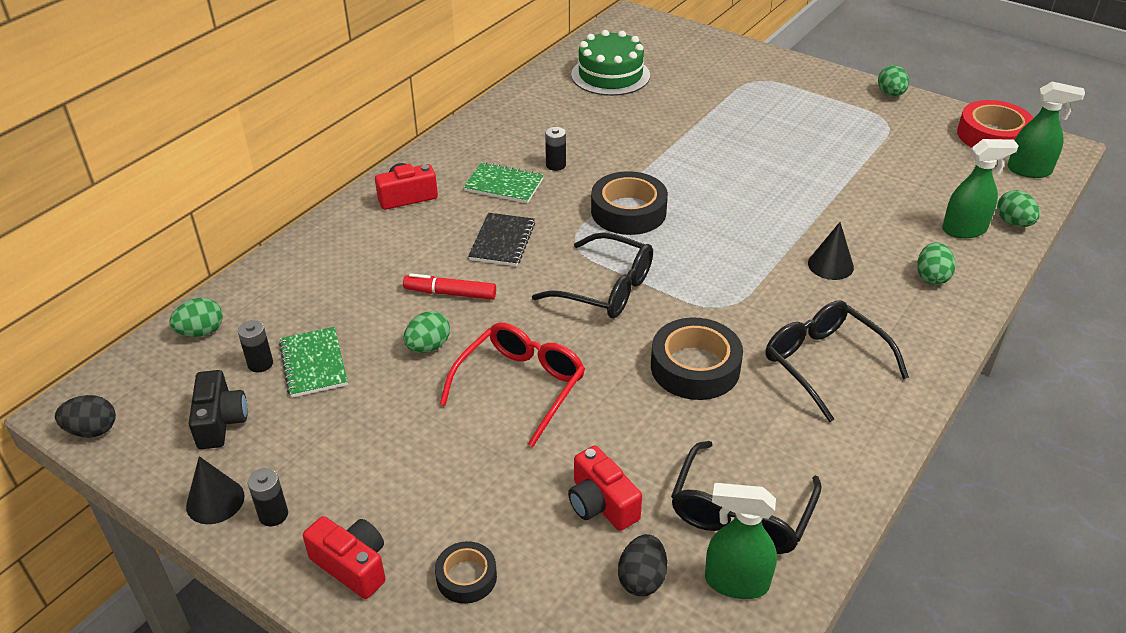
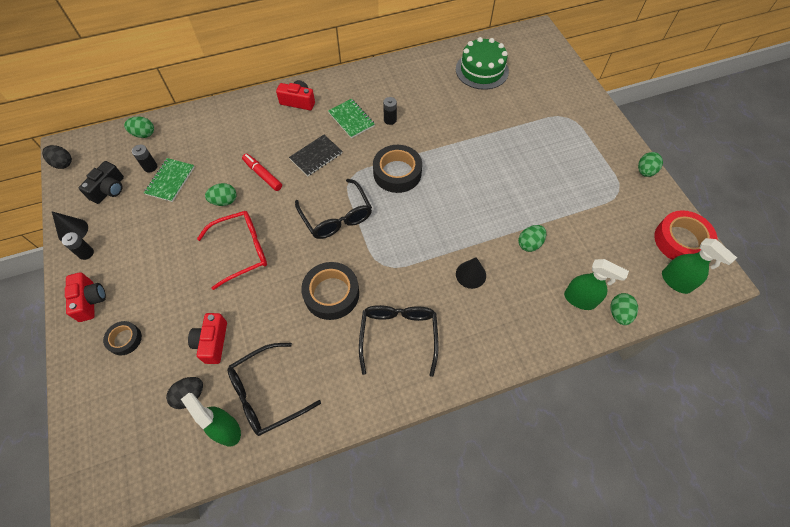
camera: 35 degrees right, 20 degrees up
(931, 277) = (522, 319): green egg -> green egg (529, 244)

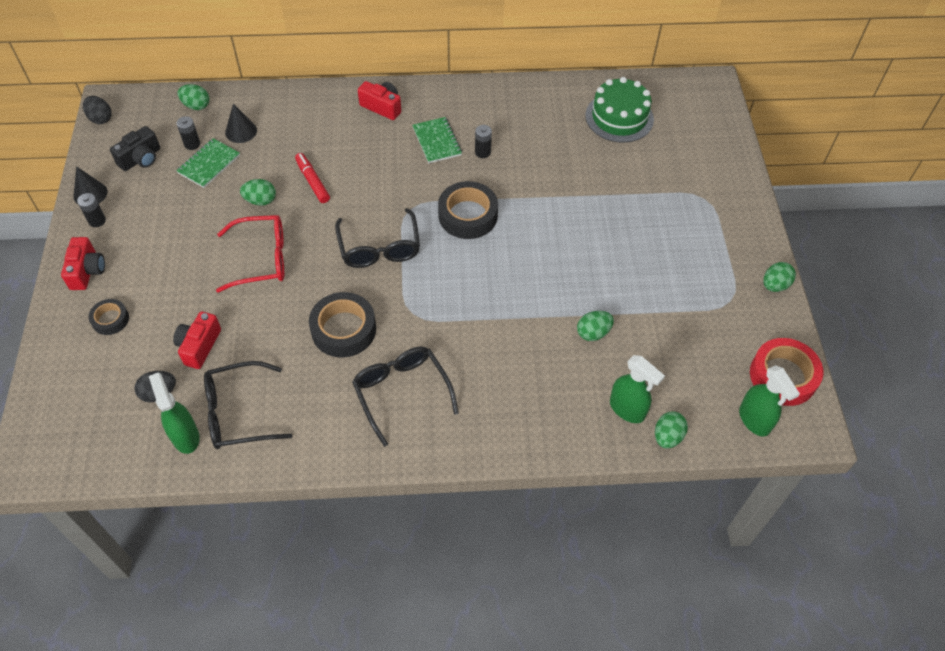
camera: 15 degrees right, 5 degrees down
(316, 156) = (380, 175): black notebook -> none
(398, 336) = (401, 392): black glasses -> black glasses turned 45 degrees counterclockwise
(471, 274) = (509, 349): black cone -> black cone (241, 131)

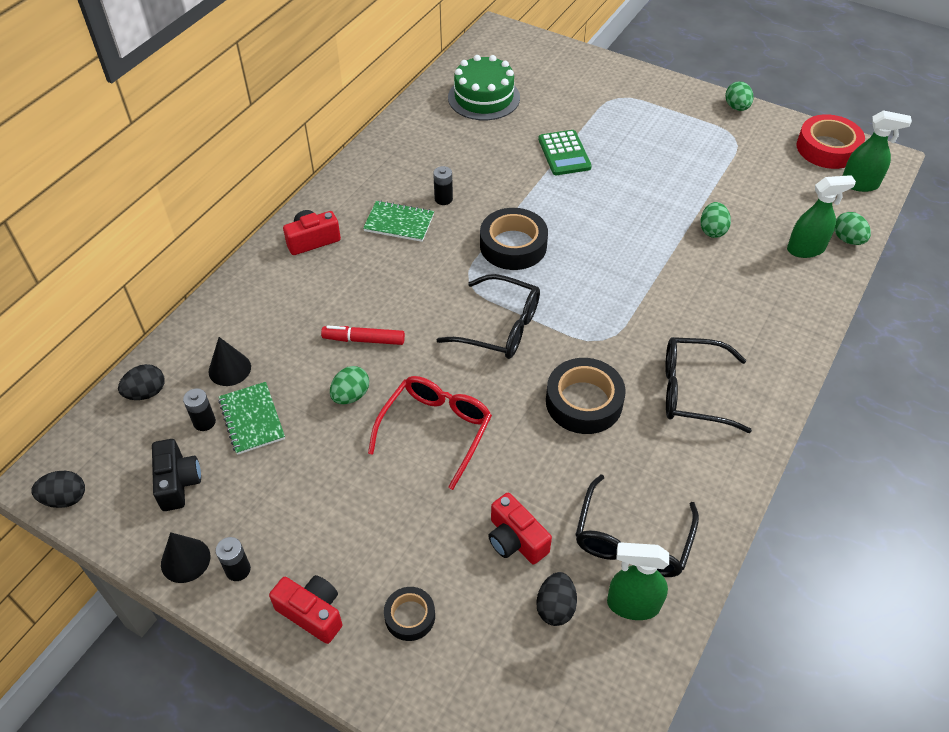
camera: 55 degrees left, 5 degrees down
(196, 106) = (146, 393): green egg -> black egg
(599, 197) = (564, 153): none -> green calculator

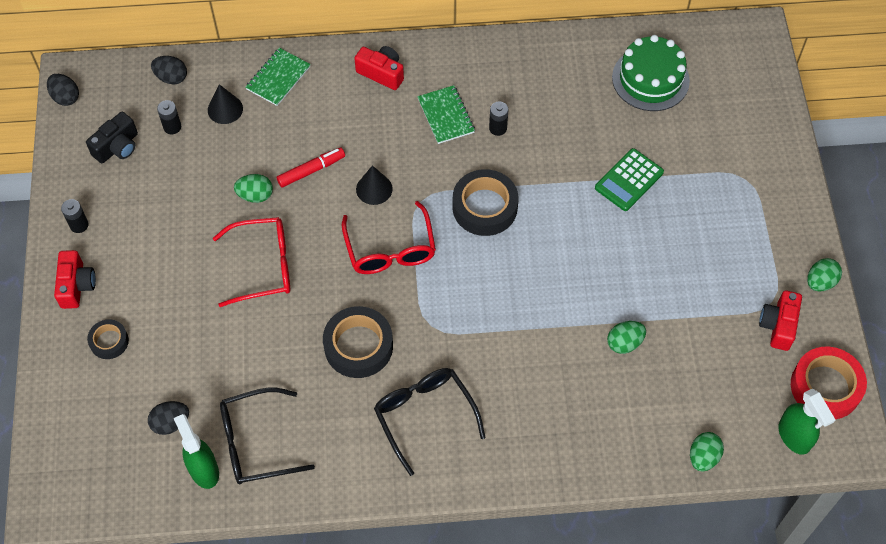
camera: 55 degrees right, 10 degrees up
(185, 560) = (67, 192): black cone -> black cone (374, 189)
(252, 419) = (194, 152): green notebook -> green notebook (278, 78)
(364, 340) = (311, 170): red marker -> red marker turned 90 degrees clockwise
(500, 327) = (390, 249): black glasses -> red glasses
(515, 540) = (207, 369): red camera -> red camera (778, 325)
(806, 249) = (661, 428): green spray bottle -> none

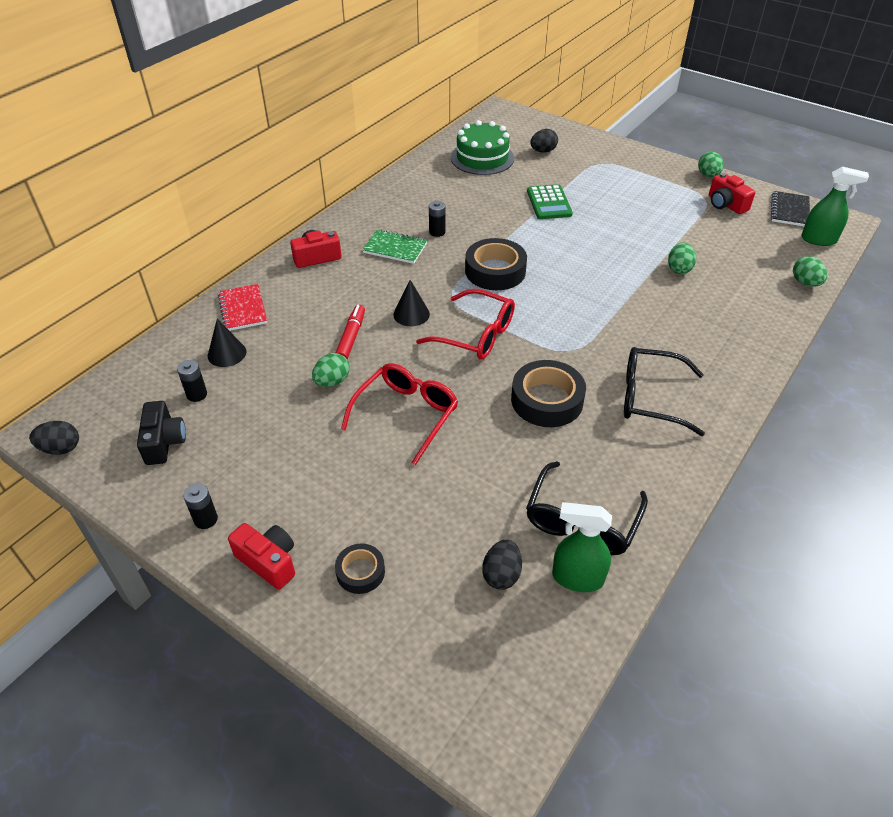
camera: 50 degrees left, 15 degrees down
(171, 77) = (149, 368): black egg -> black egg (543, 151)
(278, 78) = (243, 309): green notebook -> red notebook
(825, 387) = (789, 210): red tape -> black notebook

